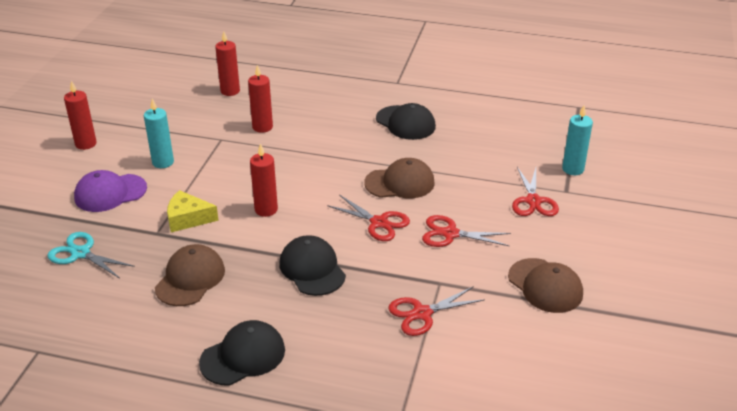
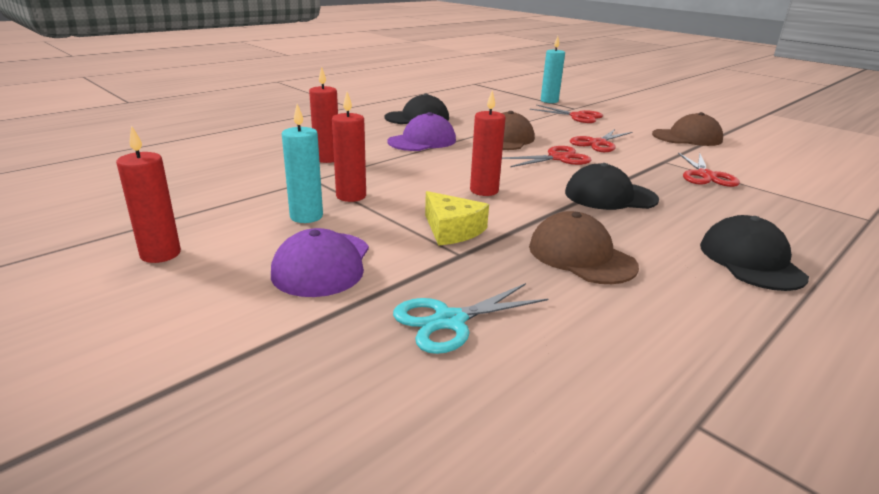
camera: 60 degrees left, 10 degrees down
(188, 218) = (452, 230): yellow cheese -> yellow cheese turned 75 degrees counterclockwise
(230, 91) = (226, 155): red candle -> red candle (351, 196)
(346, 147) = (422, 141): none -> purple cap

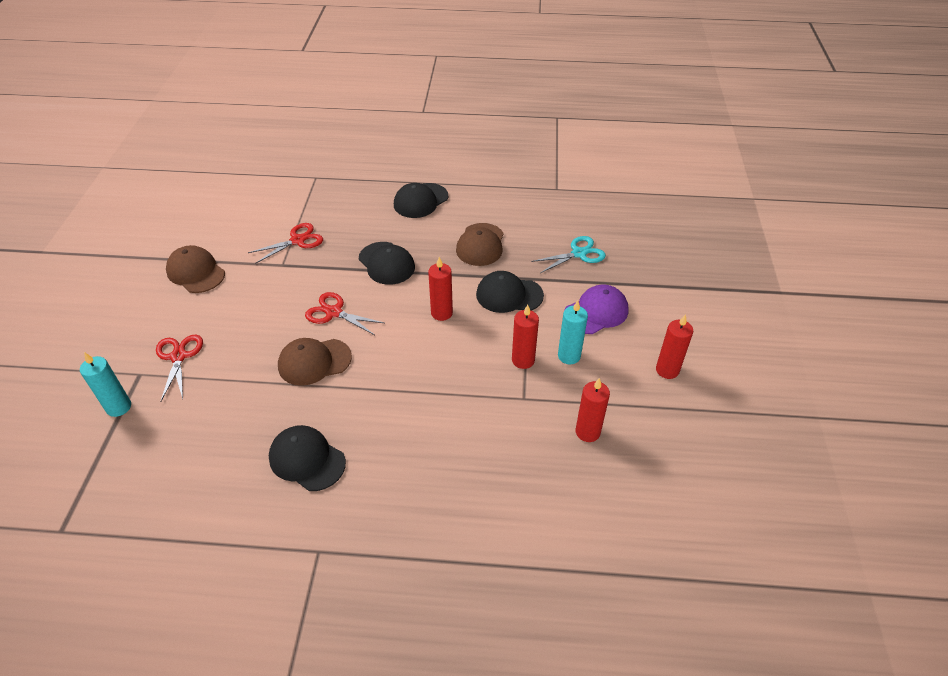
camera: 130 degrees left, 20 degrees up
(327, 159) = (483, 425): red candle -> red candle (587, 432)
(422, 141) = (376, 405): purple cap -> none
(449, 321) = (579, 253): turquoise scissors -> turquoise scissors turned 45 degrees counterclockwise
(452, 230) = (509, 295): yellow cheese -> black cap
(597, 143) = (268, 309): red scissors -> none

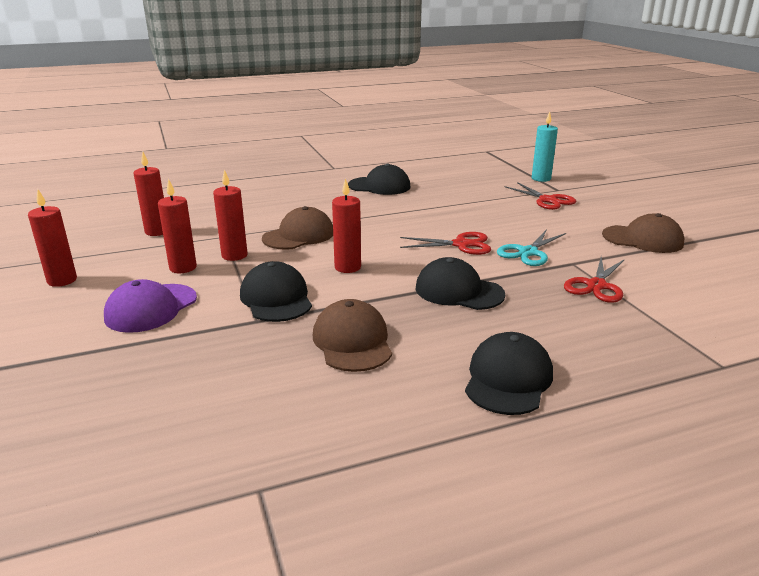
camera: 155 degrees right, 20 degrees down
(314, 362) = (435, 218): brown cap -> brown cap (299, 235)
(509, 295) = (276, 298): black cap -> black cap turned 90 degrees counterclockwise
(569, 356) = (183, 268): turquoise candle -> red candle
(579, 253) = (185, 370): turquoise scissors -> turquoise scissors (528, 252)

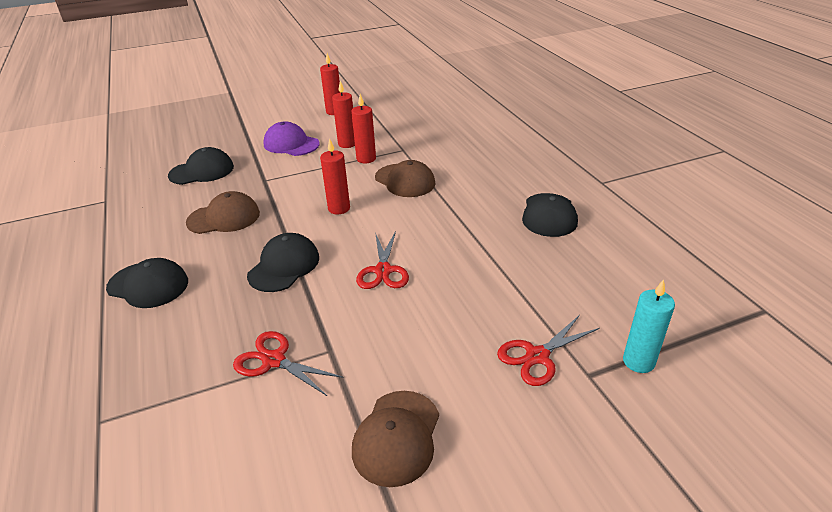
camera: 90 degrees right, 10 degrees up
(157, 231) = (411, 124): red candle -> none
(276, 298) = (293, 183): black cap -> black cap (202, 171)
(528, 252) = (361, 317): turquoise scissors -> none

